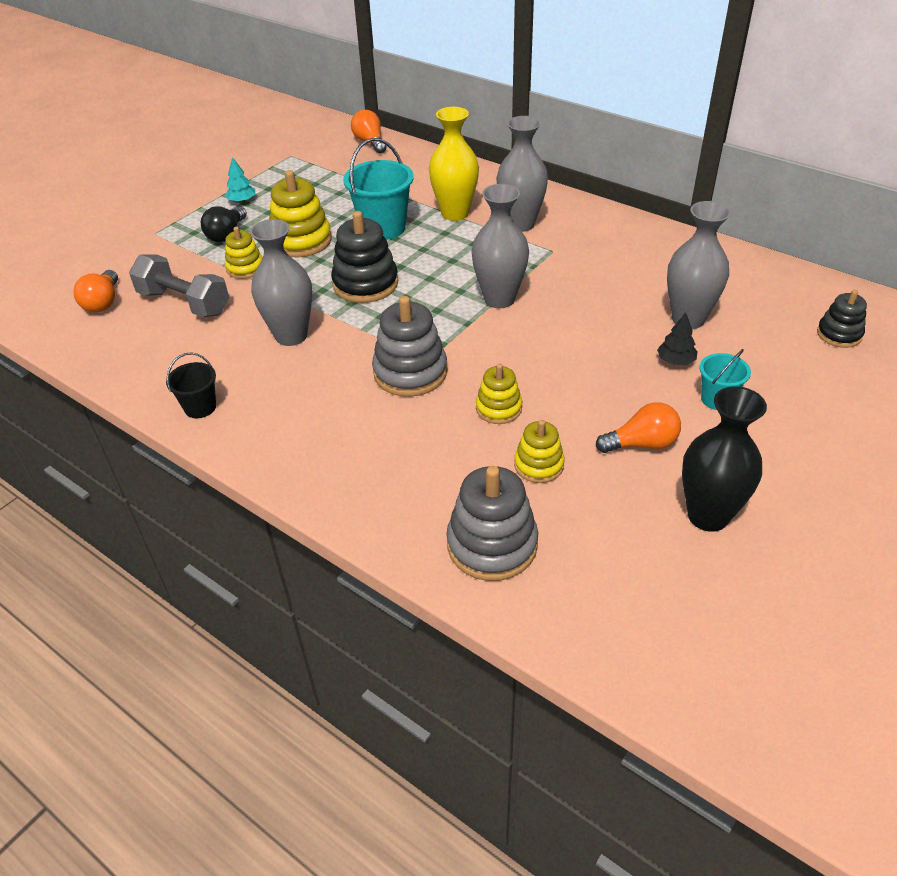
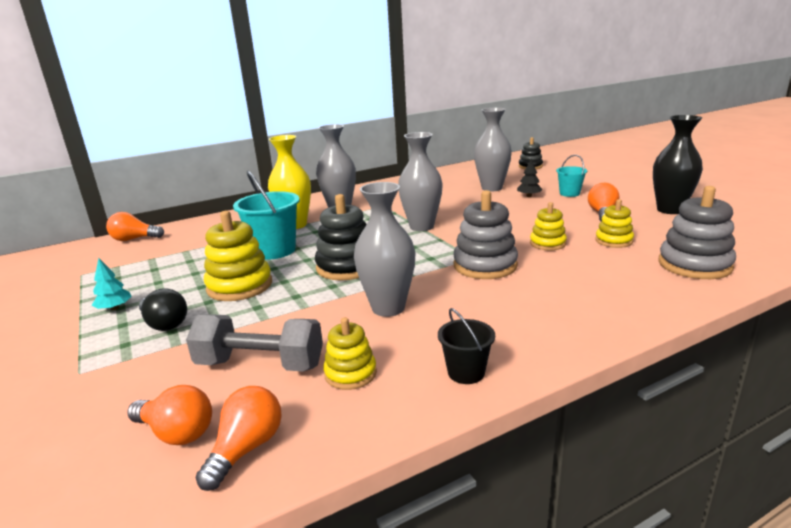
camera: 65 degrees left, 20 degrees down
(93, 336) = (246, 449): none -> orange light bulb
(184, 303) = (260, 364): grey dumbbell -> grey dumbbell turned 45 degrees clockwise
(245, 268) = (244, 319): yellow stacking toy -> yellow stacking toy (350, 373)

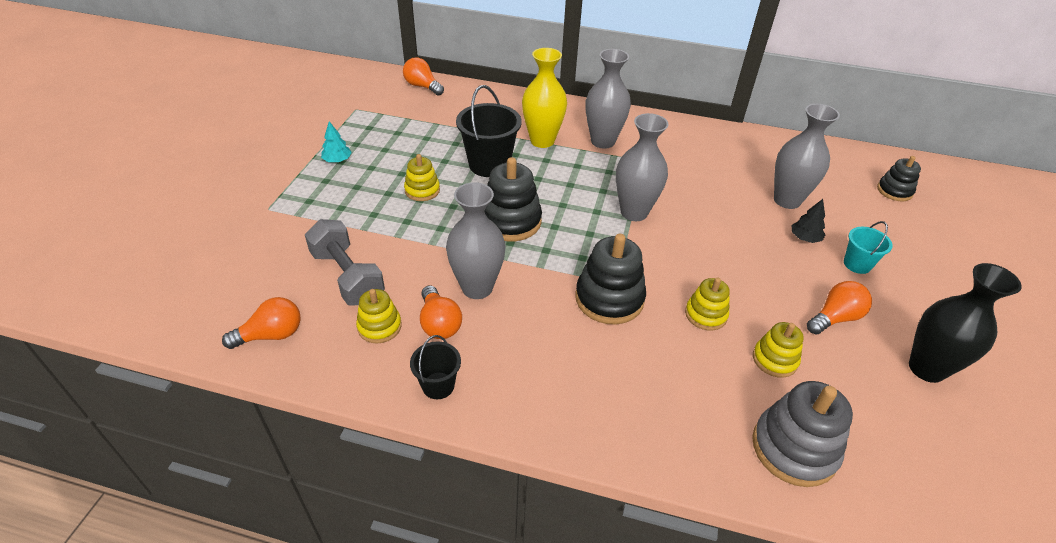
camera: 40 degrees right, 20 degrees up
(164, 324) = (344, 197): black light bulb -> none
(176, 432) = (258, 295): orange light bulb -> orange light bulb (439, 323)
(240, 286) = (422, 190): yellow stacking toy -> yellow stacking toy, size x0.60
(274, 250) = (489, 164): turquoise bucket -> black bucket
(485, 265) = (609, 299): grey stacking toy -> black stacking toy

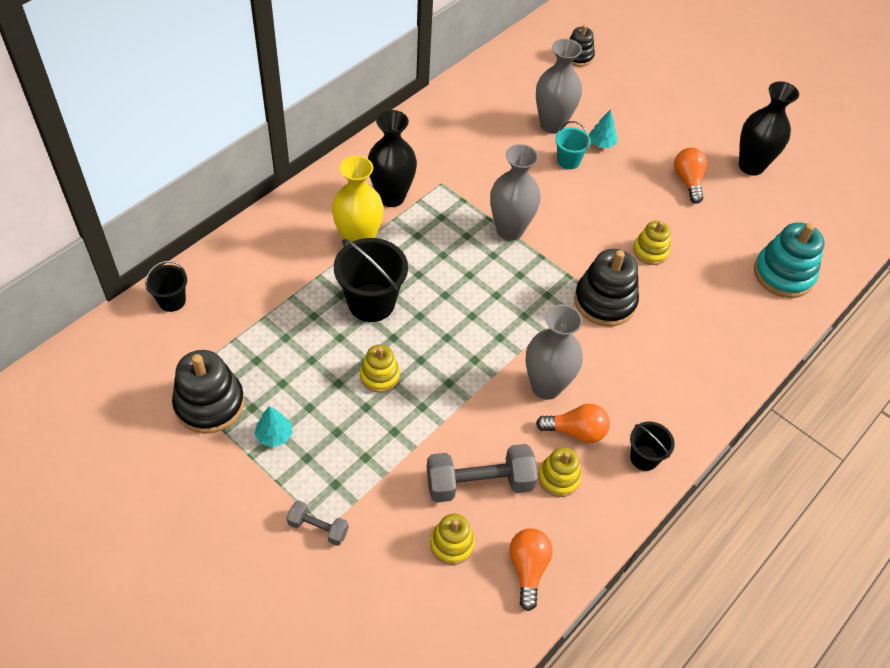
camera: 65 degrees left, 10 degrees up
(266, 205) = (318, 528): none -> grey dumbbell
(422, 86) = (172, 301): orange light bulb -> black bucket
(510, 221) = (470, 324): black stacking toy -> black stacking toy (209, 404)
(603, 141) = (391, 197): grey vase -> black vase
(774, 359) = (709, 238): yellow stacking toy -> yellow stacking toy (452, 544)
(794, 448) = (783, 274): grey stacking toy -> turquoise stacking toy
(805, 238) = (601, 143): black tree -> turquoise tree
(857, 264) = (643, 133): turquoise bucket -> turquoise bucket (568, 161)

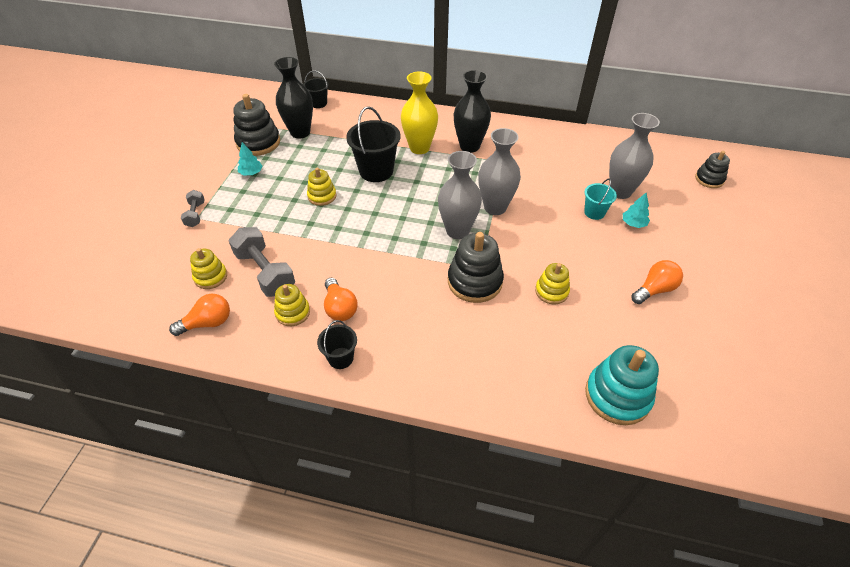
camera: 65 degrees right, 5 degrees down
(546, 386) = (369, 277): grey vase -> grey vase (457, 231)
(751, 166) = (724, 328): black vase -> black vase (300, 132)

